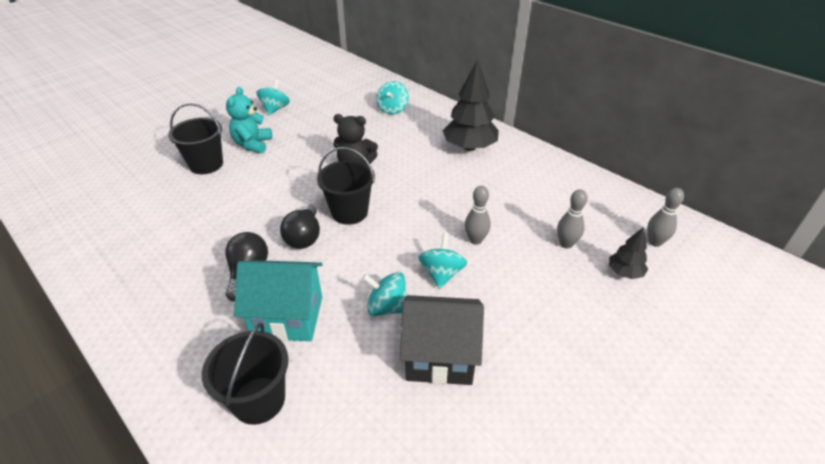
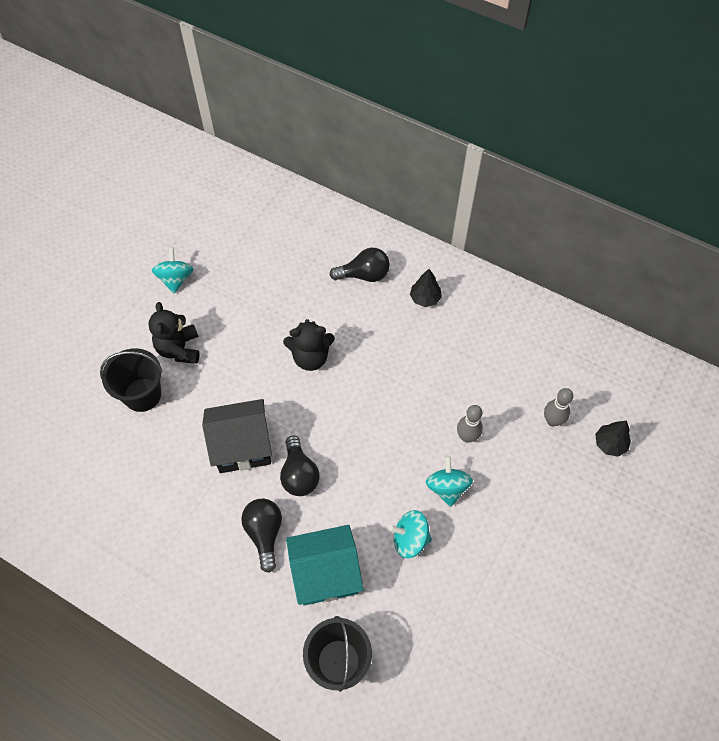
camera: 15 degrees left, 20 degrees up
(253, 144) = (179, 349): turquoise teddy bear -> black teddy bear
(349, 212) = (331, 429): black bucket -> none
(392, 109) = (317, 249): turquoise spinning top -> none
(423, 128) = (364, 275): none -> black light bulb
(439, 356) = (471, 579): black house -> black house (242, 446)
(469, 147) = (425, 298): black tree -> black tree, size x0.51
(654, 242) = (632, 398): grey bowling pin -> none

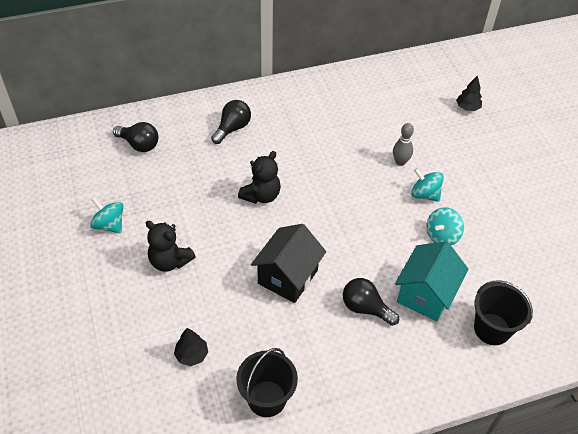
camera: 50 degrees left, 10 degrees down
(142, 394) = (181, 307): black bucket -> black bucket (267, 398)
(299, 474) = (341, 260): black light bulb -> black light bulb (139, 144)
(425, 298) = (284, 114): black tree -> black tree (191, 355)
(552, 421) = (429, 119): grey bowling pin -> none

